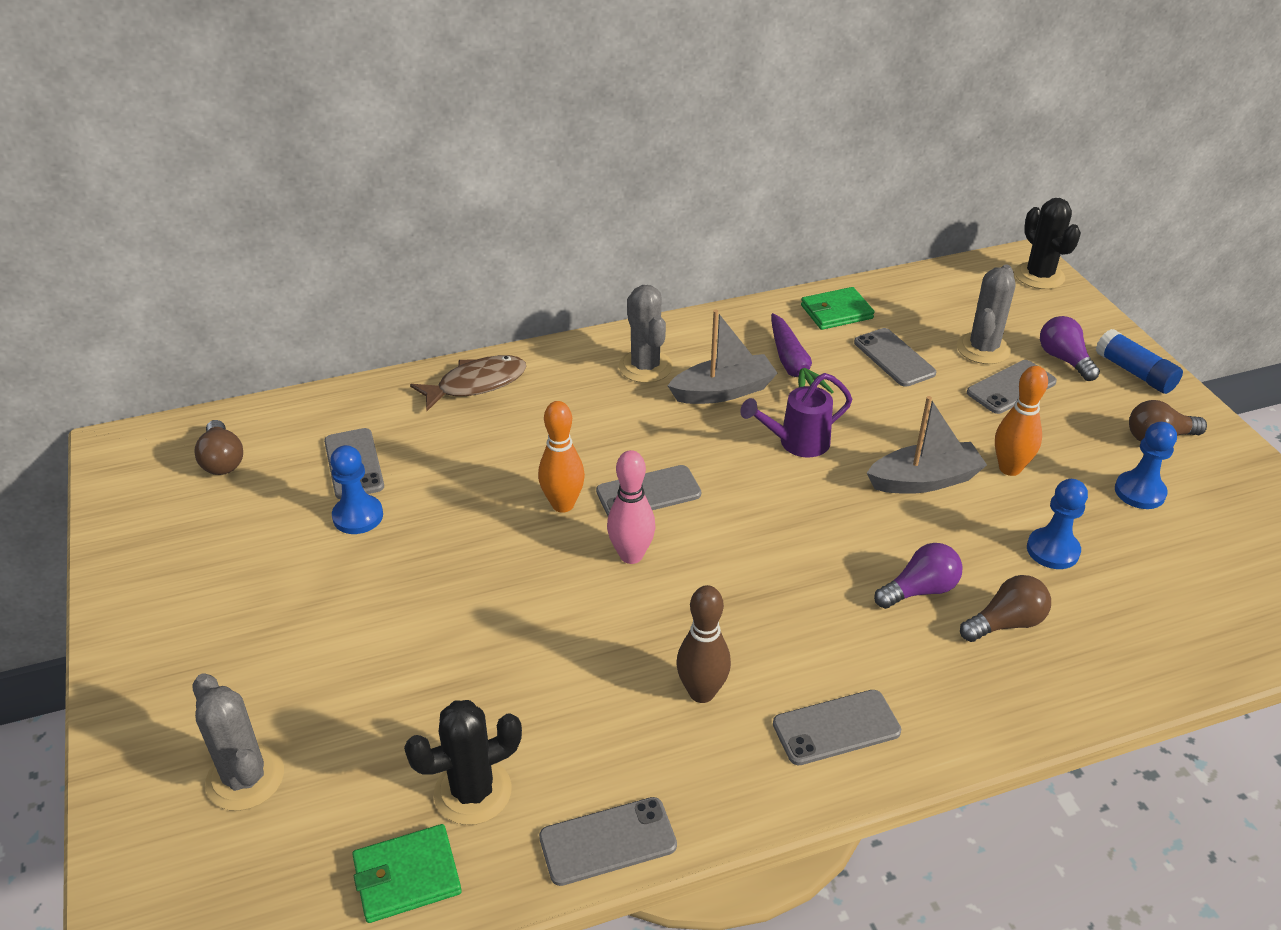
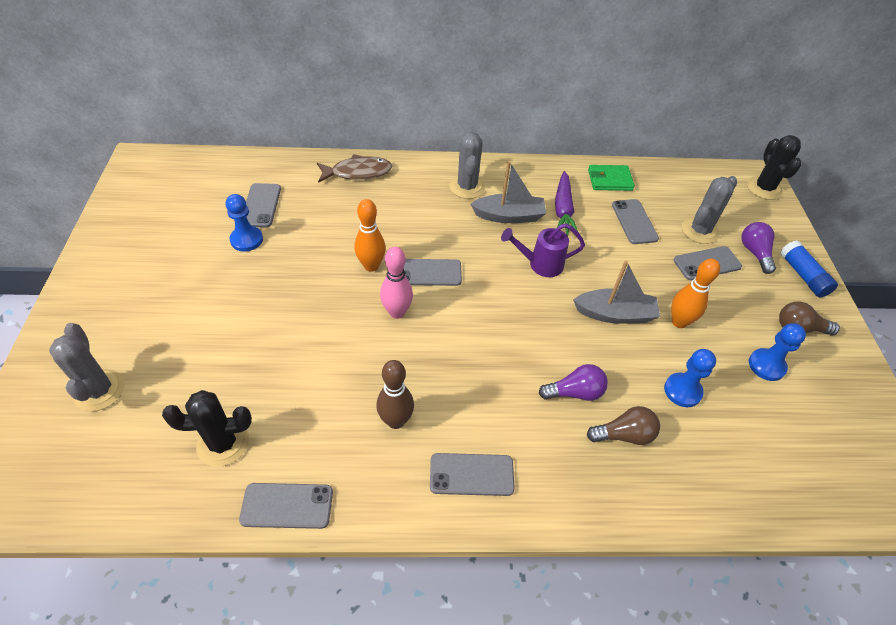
camera: 15 degrees right, 10 degrees up
(222, 460) = (189, 183): brown light bulb -> none
(407, 876) = (157, 487): green wallet -> none

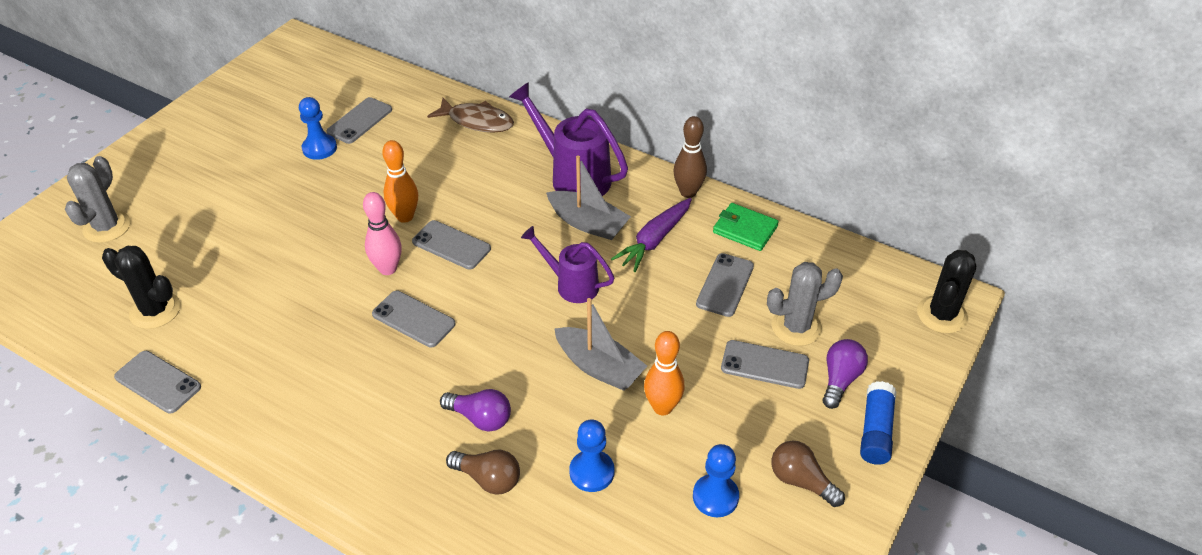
camera: 35 degrees right, 5 degrees down
(396, 421) = (299, 361): brown bowling pin -> brown bowling pin (688, 192)
(467, 187) = (573, 176): grey cactus -> purple watering can
(471, 474) = (318, 437): grey phone -> grey phone (413, 319)

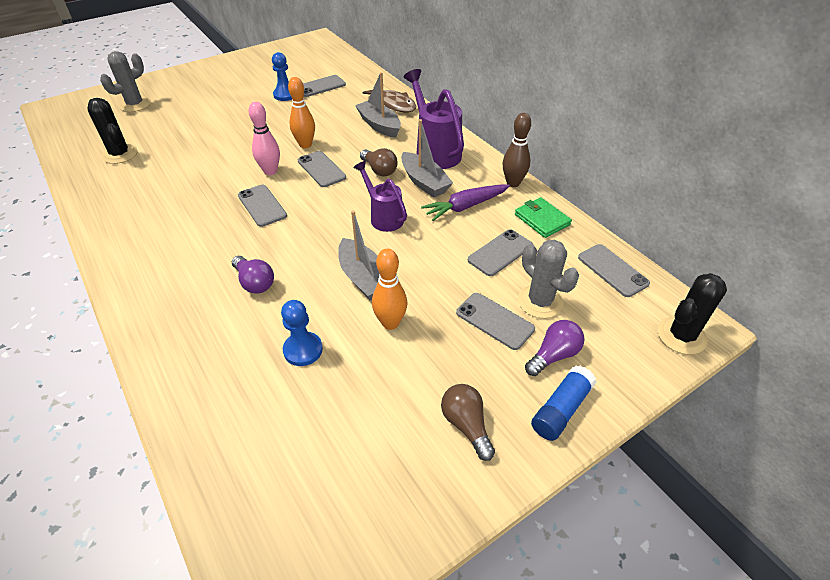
camera: 25 degrees right, 0 degrees up
(158, 382) = (86, 193): grey phone -> grey phone (612, 270)
(480, 159) = (379, 125): none -> grey boat
(488, 479) = (227, 326): brown light bulb -> brown light bulb (379, 170)
(715, 497) = (385, 408): blue pawn -> none
(796, 327) = (540, 302): grey cactus -> grey cactus turned 45 degrees clockwise

